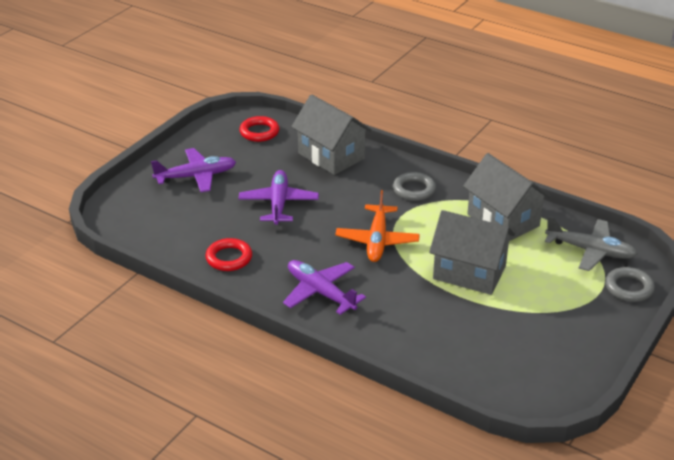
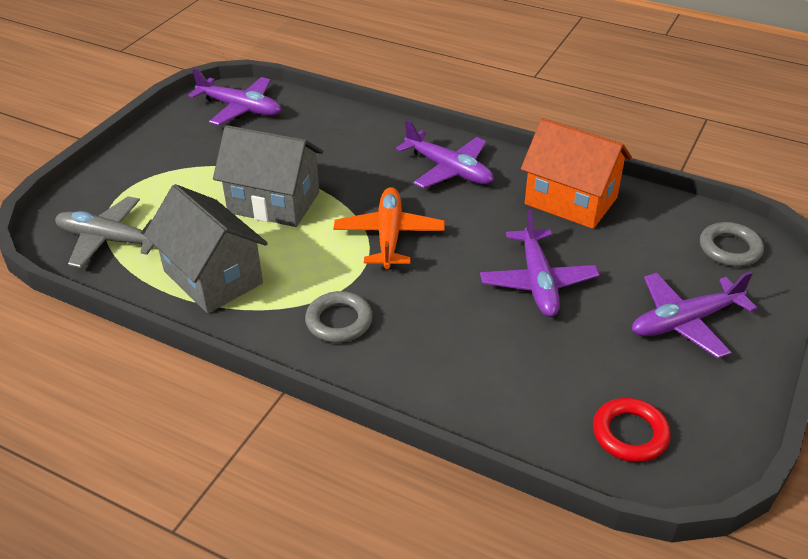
camera: 175 degrees right, 5 degrees up
(229, 258) = (571, 201): red ring -> orange house
(331, 156) = (482, 382): grey house -> none
(522, 378) = (240, 108): none -> purple plane
(629, 288) = (86, 197): grey ring -> grey ring (730, 249)

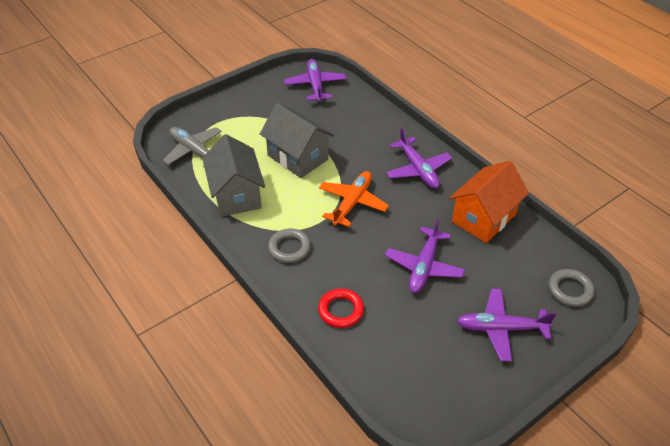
camera: 25 degrees right, 5 degrees up
(240, 108) = (315, 85): purple plane -> purple plane turned 150 degrees counterclockwise
(571, 201) = (484, 218): orange house -> orange house turned 75 degrees clockwise
(630, 434) = (414, 385): red ring -> red ring (341, 310)

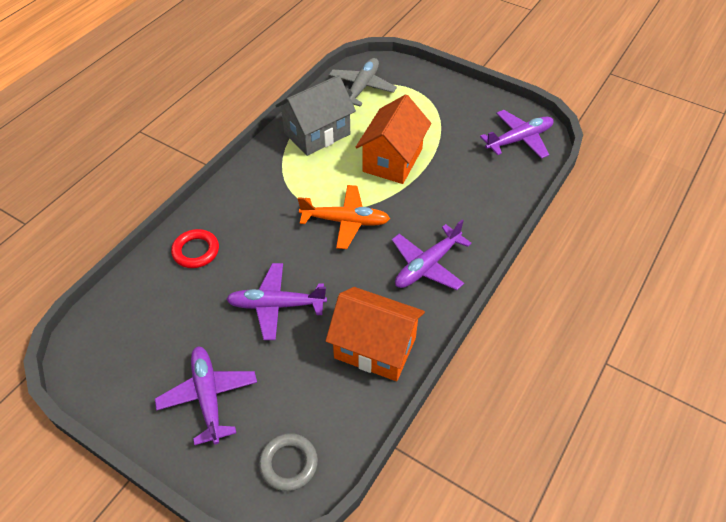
camera: 70 degrees right, 5 degrees up
(289, 248) = (262, 191): grey ring -> none
(297, 157) = (392, 160): grey house -> orange house

